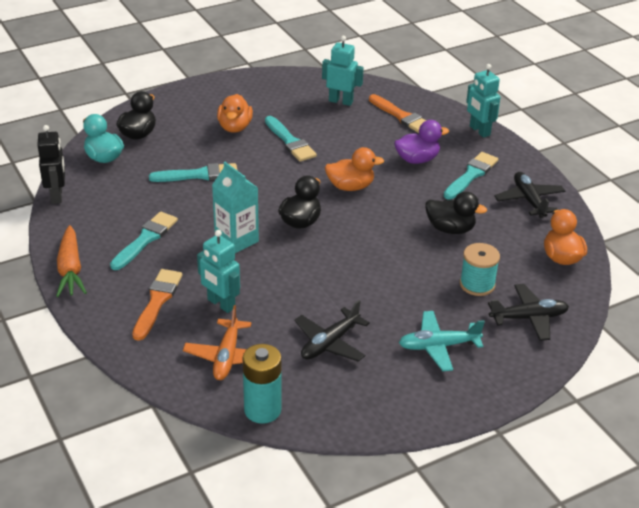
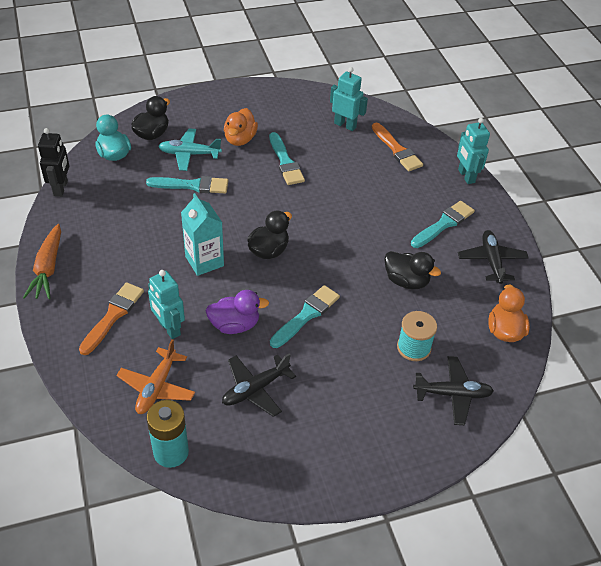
camera: 10 degrees right, 10 degrees up
(145, 239) = (123, 247): turquoise brush -> turquoise brush (306, 315)
(350, 187) = (326, 219): orange duck -> none
(417, 159) = (397, 199): purple duck -> purple duck (235, 325)
(438, 346) = (356, 411): turquoise plane -> turquoise plane (189, 154)

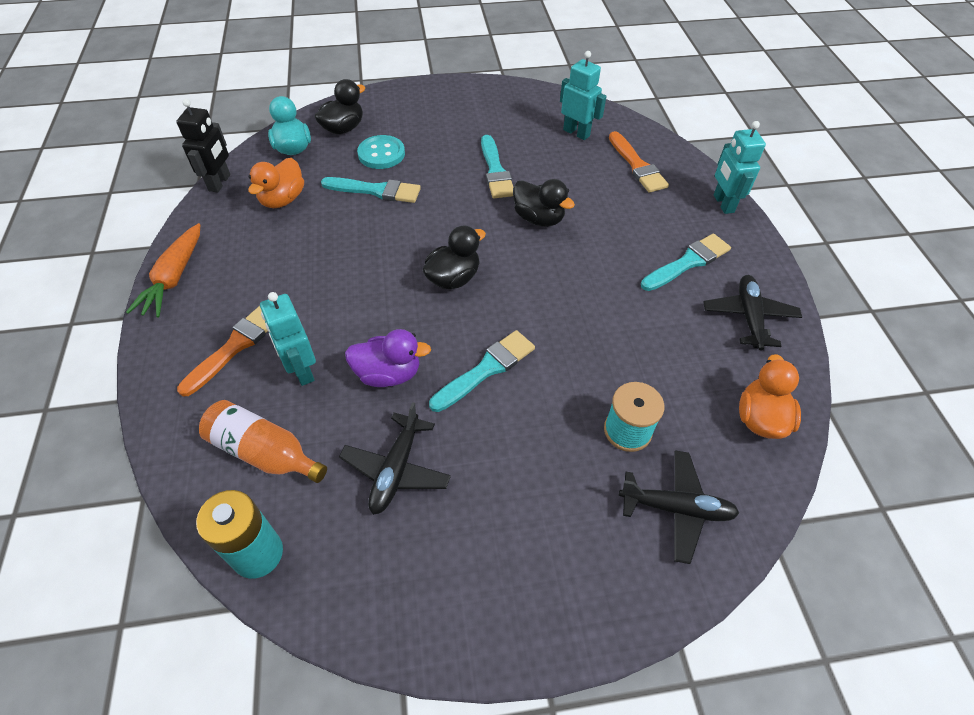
camera: 10 degrees right, 5 degrees up
(157, 387) = (264, 452): orange plane -> orange bottle
(189, 154) = (381, 154): turquoise plane -> turquoise button
(204, 261) = (368, 285): turquoise carton -> none
(240, 139) = (446, 141): orange duck -> orange duck (283, 199)
(255, 389) = (396, 469): black plane -> black plane turned 45 degrees counterclockwise
(406, 281) = (628, 334): black duck -> black duck (538, 218)

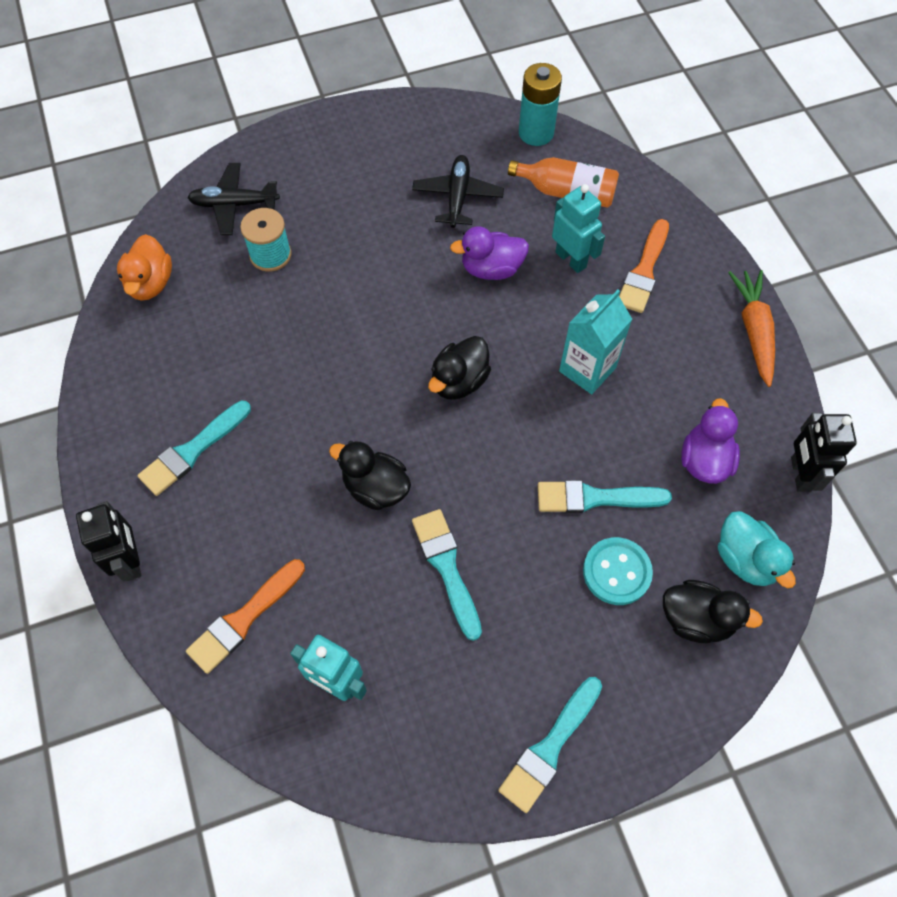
camera: 170 degrees right, 10 degrees up
(283, 199) = (704, 460): orange duck -> purple duck
(338, 270) = (587, 369): none -> turquoise carton
(343, 128) = (696, 619): black duck -> black duck turned 105 degrees counterclockwise
(486, 369) = (402, 288): turquoise brush -> turquoise brush (549, 747)
(637, 166) = (244, 619): orange brush -> orange brush turned 105 degrees counterclockwise
(723, 204) = (131, 561): turquoise robot -> black robot
(749, 317) = (136, 388): black plane -> none

